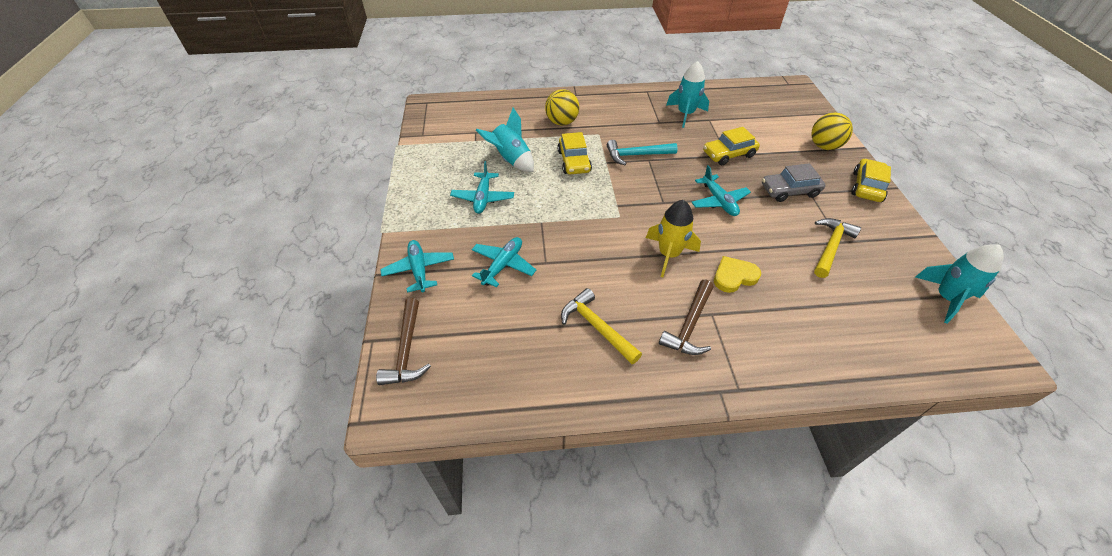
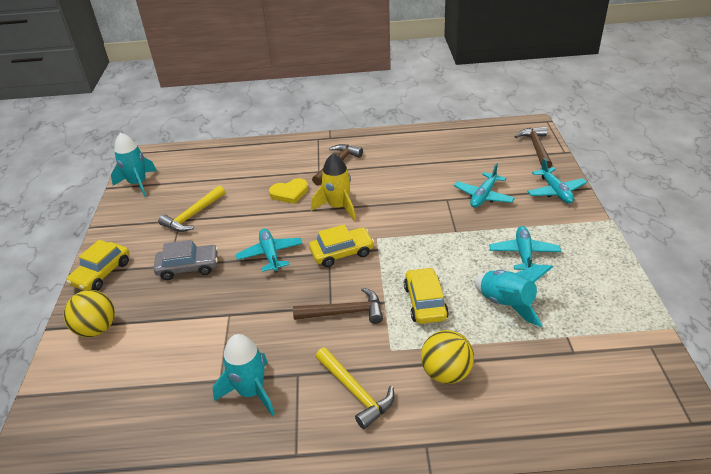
camera: 175 degrees left, 10 degrees down
(597, 327) = (404, 162): yellow hammer -> yellow hammer (355, 392)
(636, 155) = (344, 312): turquoise hammer -> brown hammer
(728, 154) = (226, 315): yellow car -> yellow car (342, 252)

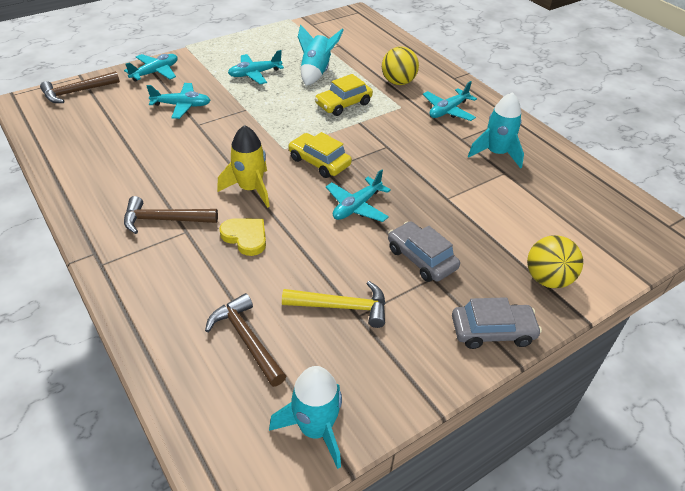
camera: 125 degrees left, 5 degrees up
(102, 273) = (492, 331): yellow car -> grey car
(344, 312) = (387, 137): brown hammer -> brown hammer (247, 339)
(355, 392) = (448, 111): yellow hammer -> turquoise plane

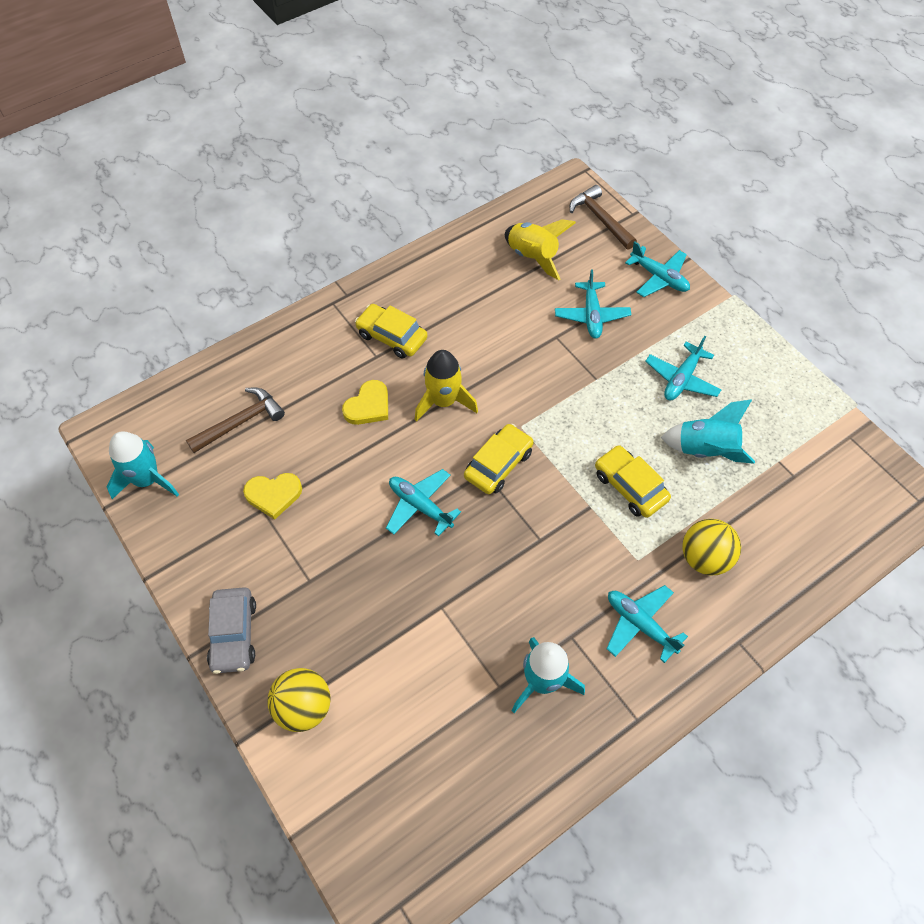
camera: 90 degrees right, 15 degrees up
(102, 129) = (532, 257): none -> yellow rocket
(164, 220) = (392, 337): brown hammer -> yellow car
(255, 74) = (681, 379): turquoise plane -> turquoise plane turned 120 degrees counterclockwise
(341, 307) = (273, 495): yellow hammer -> yellow heart
(421, 258) = (337, 571): grey car -> none

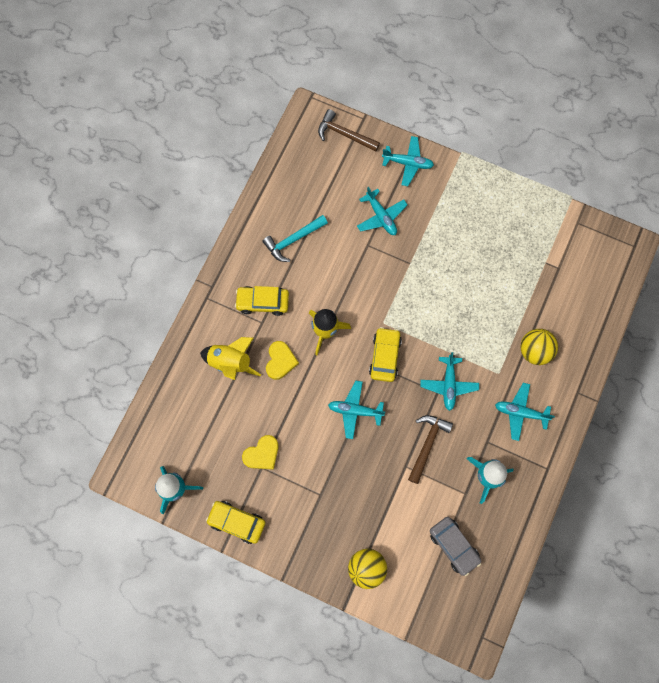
camera: 30 degrees left, 15 degrees up
(234, 634) = (299, 551): grey car -> grey car (454, 546)
(240, 422) = (207, 417): brown hammer -> brown hammer (427, 445)
(471, 292) = (293, 240): none -> turquoise hammer
(532, 257) = (317, 189): yellow rocket -> yellow rocket (230, 362)
(630, 486) = (469, 328): yellow car -> yellow car (236, 522)
(681, 379) = (461, 235): turquoise plane -> turquoise plane (449, 385)
(705, 449) = (500, 278): turquoise rocket -> none

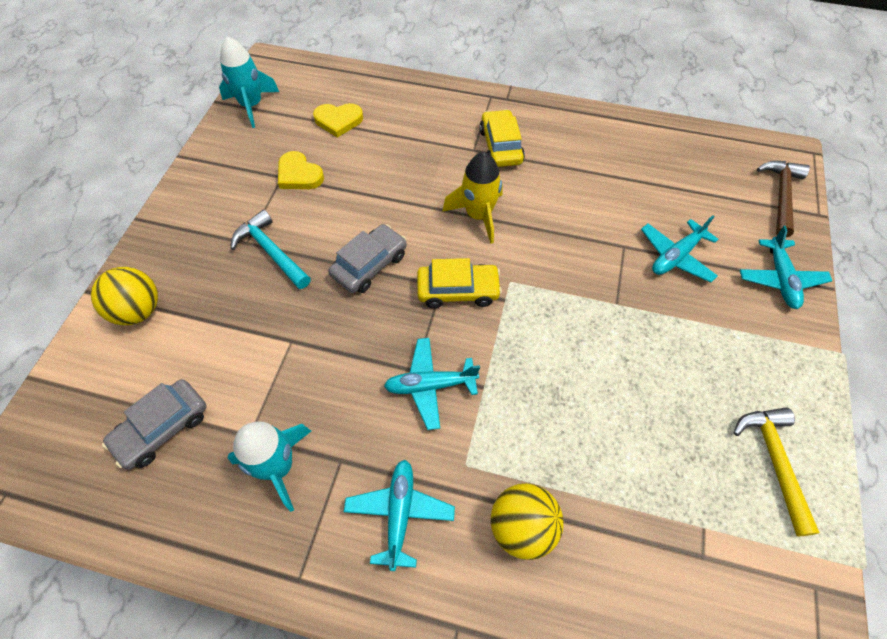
camera: 80 degrees right, 15 degrees down
(230, 362) = (414, 128): yellow rocket -> none
(236, 522) = (211, 163): yellow car -> none
(280, 361) = (426, 174): yellow heart -> yellow heart (338, 121)
(293, 240) = (597, 164): turquoise hammer -> turquoise hammer (271, 252)
(355, 410) = (369, 265): turquoise plane -> grey car
(427, 445) = (327, 366): brown hammer -> none
(517, 215) = (774, 462): none -> yellow hammer

